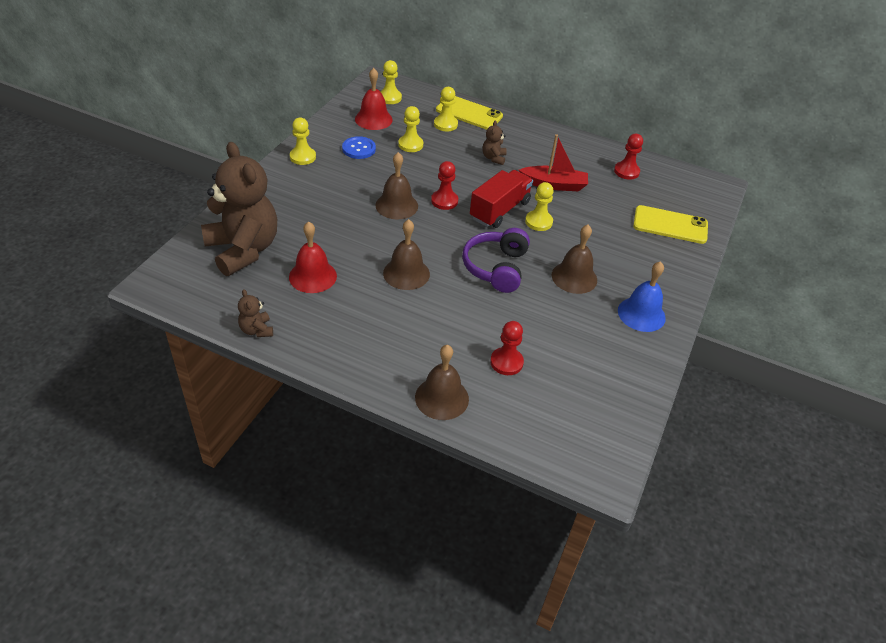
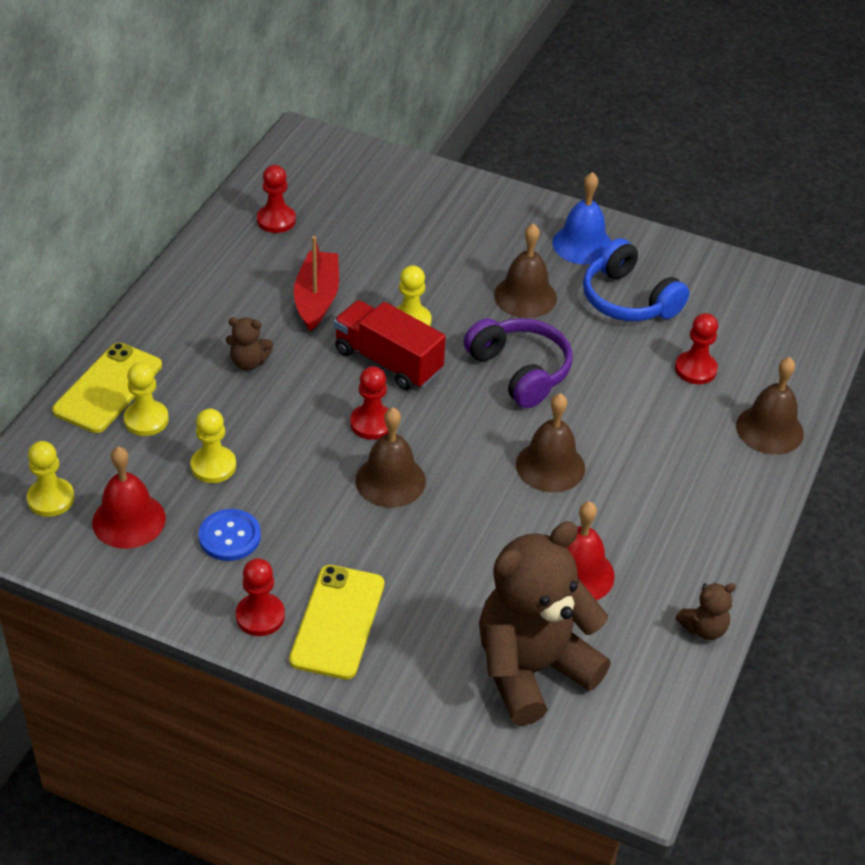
camera: 90 degrees left, 0 degrees up
(303, 157) = (260, 616): yellow pawn -> red pawn
(496, 268) = (520, 371): purple headphones -> purple headphones turned 135 degrees counterclockwise
(581, 333) = (628, 300): none -> blue headphones
(670, 225) = (400, 195): yellow phone -> yellow phone (337, 622)

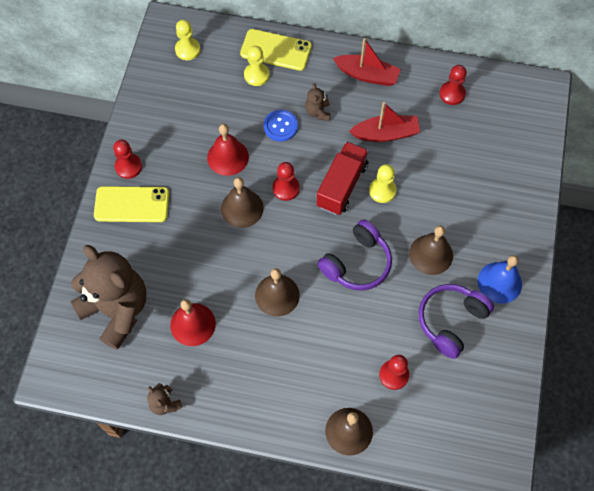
camera: 80 degrees right, 20 degrees up
(129, 520) = (181, 88): red bell -> red bell (228, 157)
(205, 296) = (367, 75): none -> red boat
(213, 466) = (230, 116): yellow pawn -> none
(229, 537) = (180, 138): blue button -> blue button (280, 126)
(628, 300) = (451, 321): blue headphones -> purple headphones

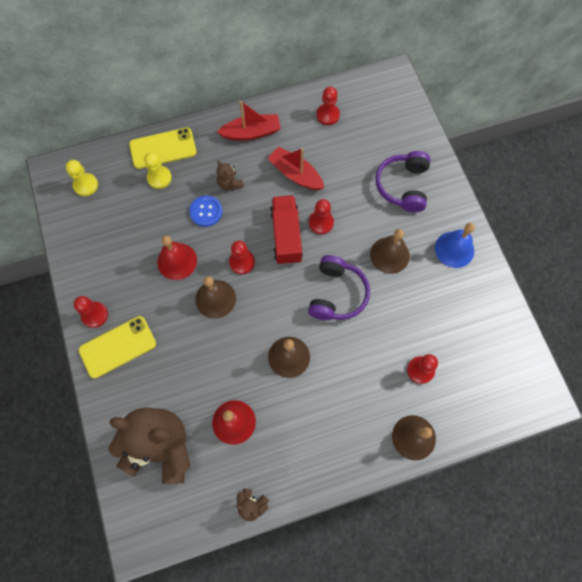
camera: 30 degrees left, 5 degrees up
(382, 190) = (321, 223): yellow pawn -> red pawn
(386, 134) = (295, 174): red boat -> red boat turned 105 degrees counterclockwise
(451, 321) = (437, 301): purple headphones -> purple headphones (403, 186)

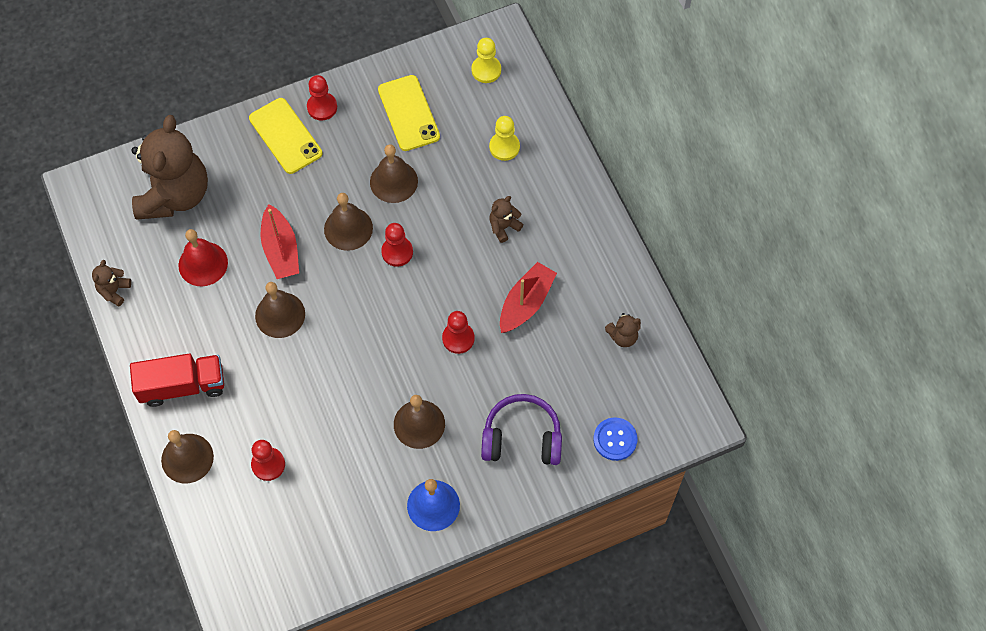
camera: 85 degrees right, 5 degrees down
(163, 148) = (547, 145): yellow phone -> yellow phone (409, 113)
(177, 261) = (393, 181): red bell -> brown bell
(206, 211) = (462, 204): blue button -> blue button (615, 439)
(251, 132) = (583, 244): red boat -> red boat (281, 250)
(286, 235) = (437, 299): red truck -> red truck (182, 386)
(328, 115) = (623, 336): red pawn -> brown teddy bear
(337, 294) = (362, 363): purple headphones -> none

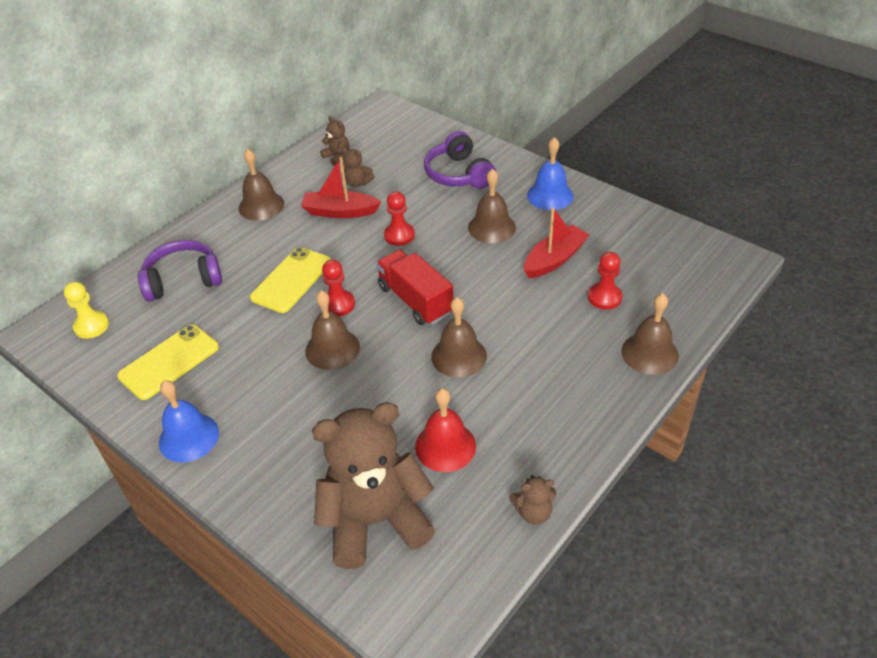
camera: 115 degrees left, 20 degrees down
(182, 386) = (587, 393): red truck -> red truck (415, 300)
(281, 250) = (387, 389): red boat -> red boat (554, 259)
(285, 136) = (242, 452): yellow phone -> yellow phone (291, 280)
(322, 107) = (189, 437): red pawn -> blue bell
(393, 181) = (259, 339): brown bell -> brown bell (261, 206)
(504, 147) = (183, 280): yellow pawn -> purple headphones
(504, 227) = (272, 249): brown teddy bear -> brown teddy bear (357, 183)
(615, 439) = (424, 135): blue button -> none

